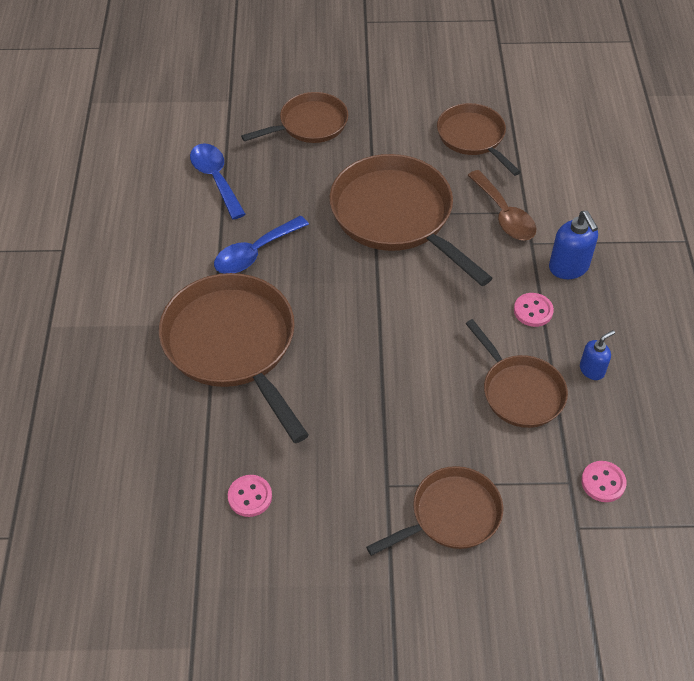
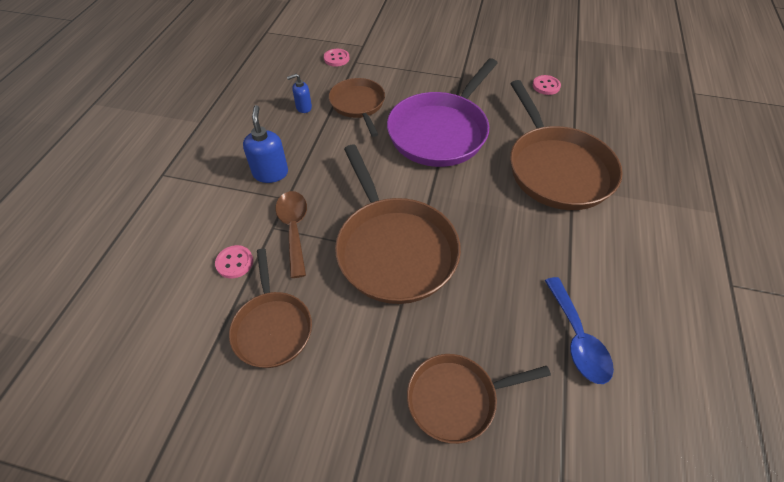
camera: 165 degrees left, 0 degrees up
(254, 253) = (536, 241): blue spoon -> none
(390, 370) = (440, 131): none -> purple pan
(451, 515) = (429, 60): brown pan -> none
(533, 311) = (319, 148): pink button -> pink button (234, 262)

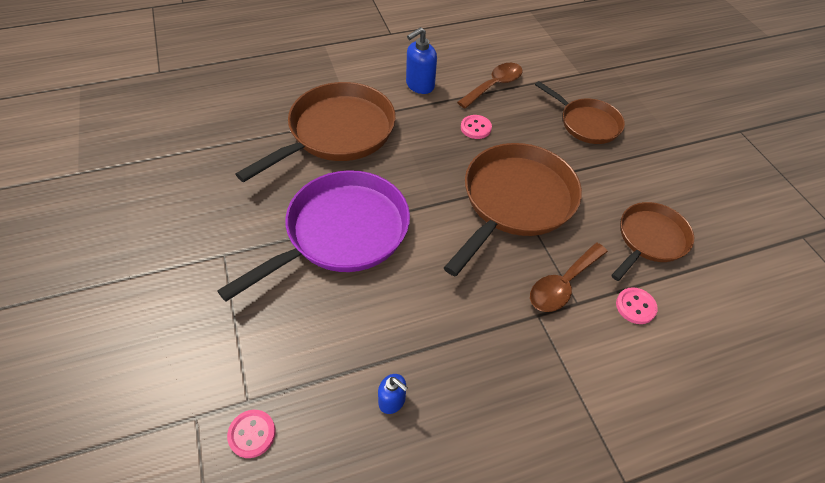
camera: 125 degrees left, 0 degrees up
(270, 173) = (521, 356): blue soap dispenser -> blue soap dispenser (419, 85)
(358, 105) = (345, 337): brown pan -> none
(440, 131) = (341, 233): purple pan -> purple pan turned 45 degrees counterclockwise
(546, 86) = (202, 173): pink button -> pink button (475, 128)
(577, 339) = (494, 85): blue spoon -> brown spoon

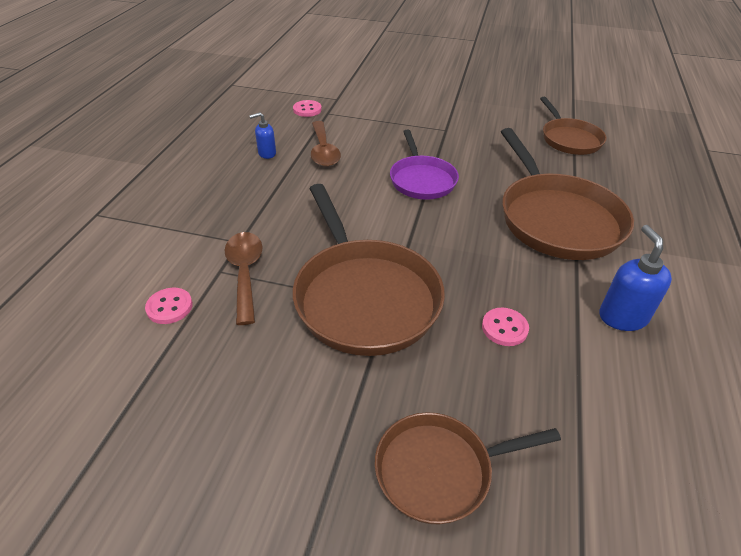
camera: 125 degrees right, 10 degrees down
(341, 233) = (421, 180): purple pan -> purple pan, size x0.60
(494, 85) = (592, 402): brown spoon -> brown spoon (323, 151)
(650, 239) = (208, 380): brown pan -> brown pan (569, 139)

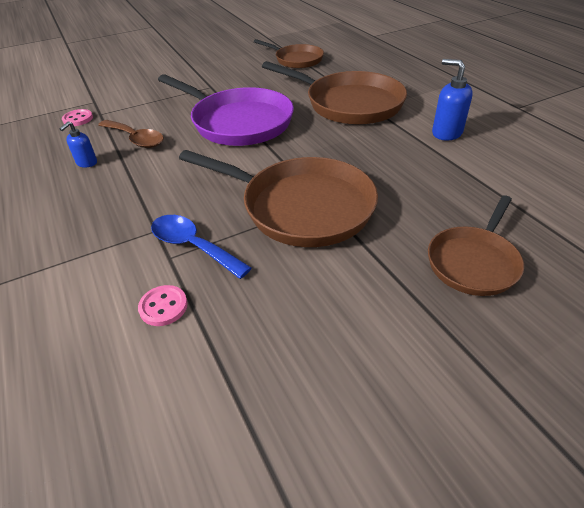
camera: 40 degrees left, 0 degrees up
(245, 273) = (192, 246): brown spoon -> blue spoon
(421, 180) = (238, 122): purple pan -> purple pan, size x1.68
(504, 328) = (402, 173): pink button -> none

